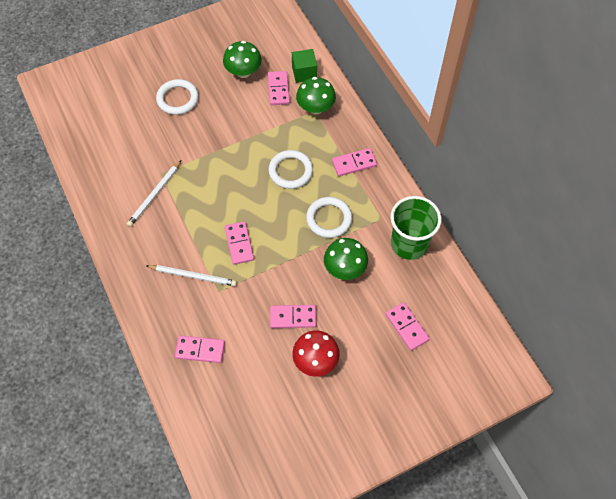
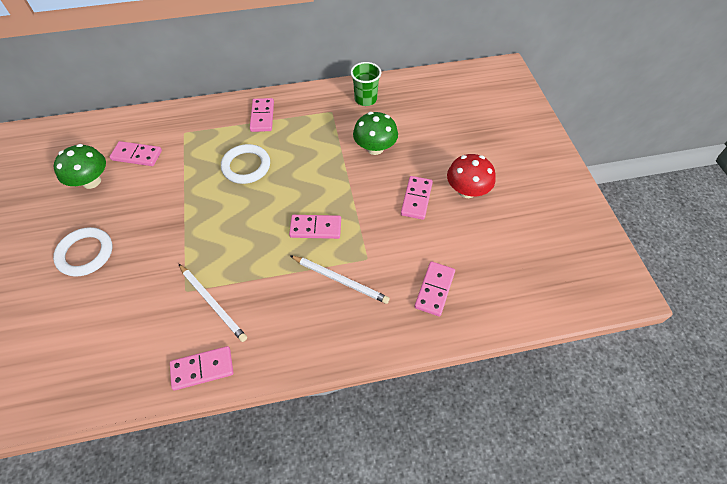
camera: 75 degrees left, 5 degrees down
(193, 276) = (340, 280): white pencil -> white pencil turned 90 degrees clockwise
(304, 73) = (130, 130): green cube -> none
(315, 108) = (180, 130): green mushroom -> none
(329, 219) = (316, 148): white ring -> none
(407, 327) = (447, 119): pink domino -> pink domino (202, 369)
(409, 244) = (365, 99): green cup -> green cup, size x0.64

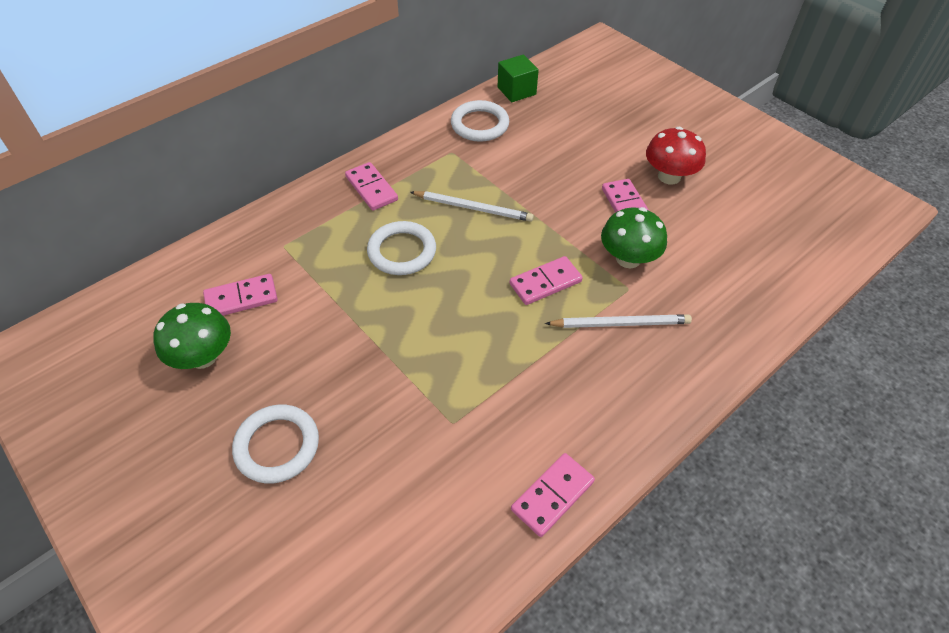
camera: 30 degrees left, 5 degrees down
(213, 303) = (499, 419): white pencil -> white pencil (473, 208)
(365, 99) = (479, 124): green cup -> white ring
(375, 148) = (536, 172): green mushroom -> green mushroom (628, 258)
(411, 84) = (516, 91): none -> green cube
(434, 289) = (722, 287): pink domino -> none

